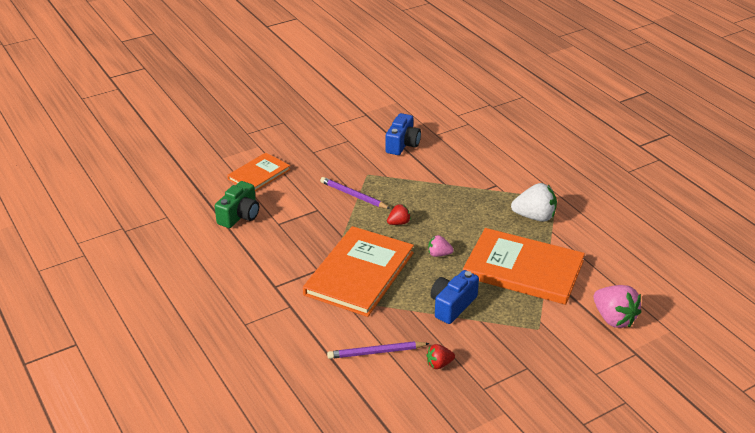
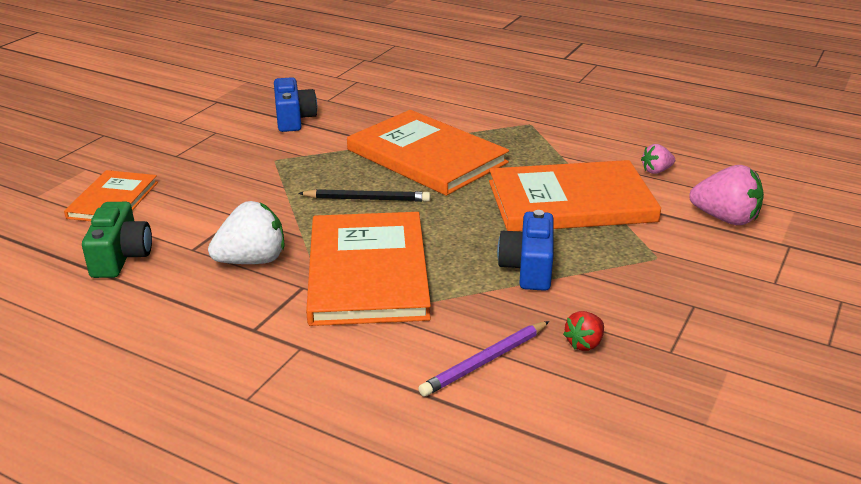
camera: 30 degrees left, 5 degrees down
(353, 195) = (276, 186): purple pencil -> none
(399, 223) = (367, 199): red strawberry -> black pencil
(439, 254) = (453, 217): pink strawberry -> pink strawberry (656, 171)
(462, 202) = (426, 156): none -> orange book
(534, 217) = (526, 147): white strawberry -> white strawberry (252, 260)

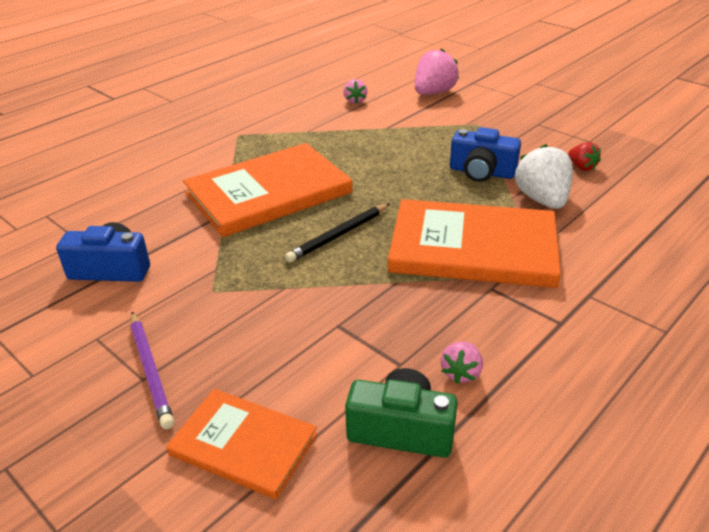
camera: 75 degrees left, 5 degrees up
(182, 278) = (461, 373): none -> pink strawberry
(252, 260) = (436, 318): white strawberry -> white strawberry (542, 200)
(367, 199) = (338, 235): black pencil -> black pencil turned 150 degrees counterclockwise
(485, 361) = (604, 208): purple pencil -> purple pencil (150, 370)
(571, 201) = (387, 140): orange book -> none

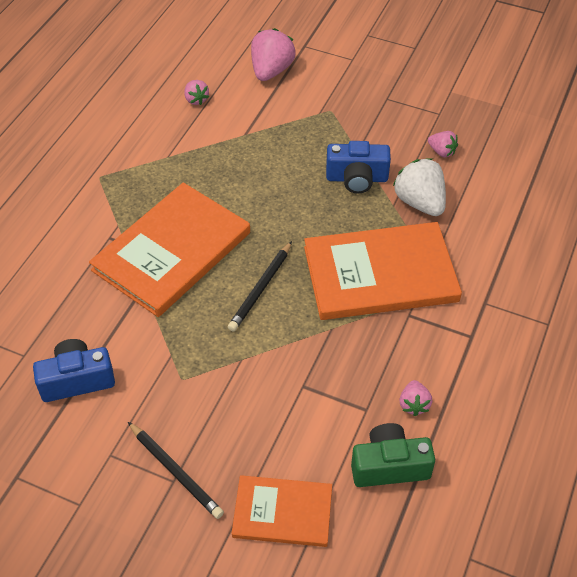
camera: 20 degrees left, 15 degrees up
(150, 370) = (175, 471): purple pencil -> black pencil
(581, 167) = (442, 152): red strawberry -> pink strawberry

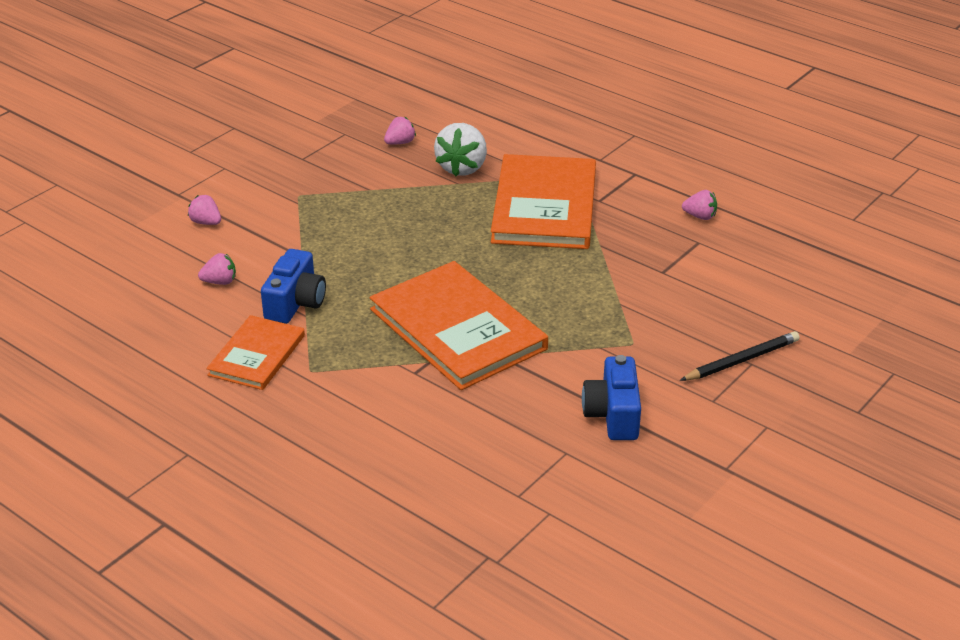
camera: 75 degrees left, 15 degrees down
(261, 288) = (534, 278): black pencil -> none
(271, 71) = (206, 222): pink strawberry -> pink strawberry, size x0.54
(282, 512) = (796, 304): orange book -> orange book (257, 355)
(357, 178) = (410, 197): blue camera -> blue camera (295, 303)
(389, 466) = (760, 240): green camera -> none
(419, 202) = (462, 168): white strawberry -> white strawberry turned 60 degrees counterclockwise

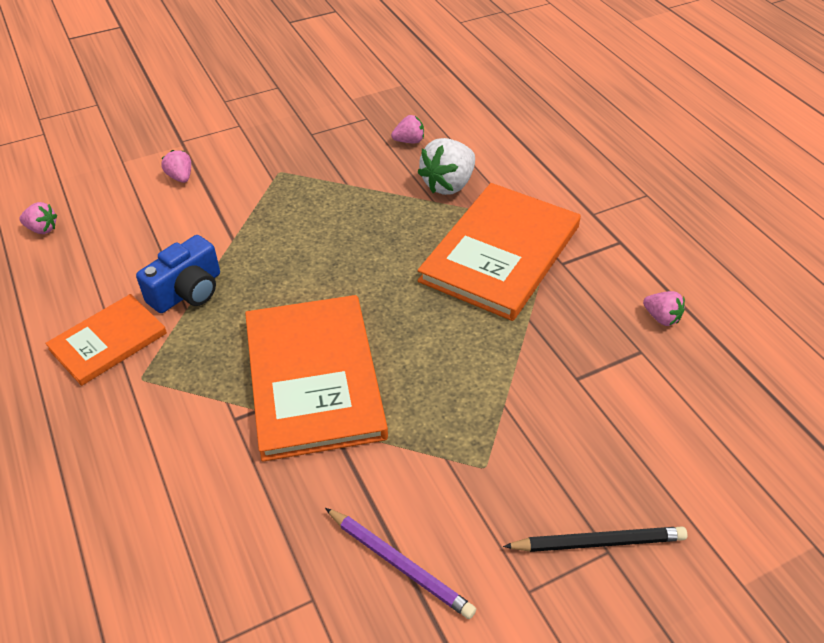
camera: 25 degrees right, 10 degrees up
(220, 282) = (142, 245): pink strawberry -> pink strawberry (42, 229)
(613, 414) = (399, 564): blue camera -> purple pencil

